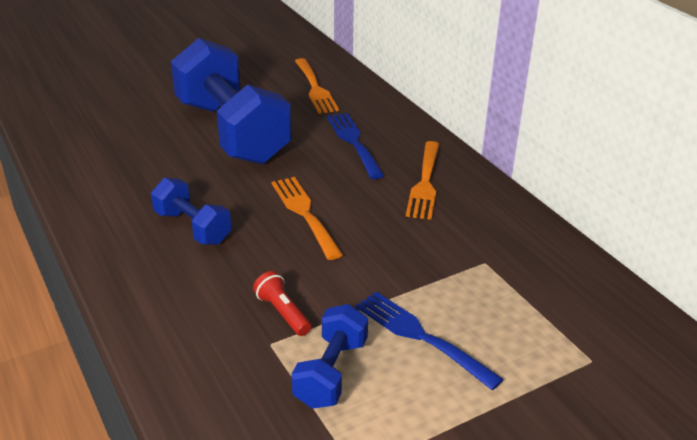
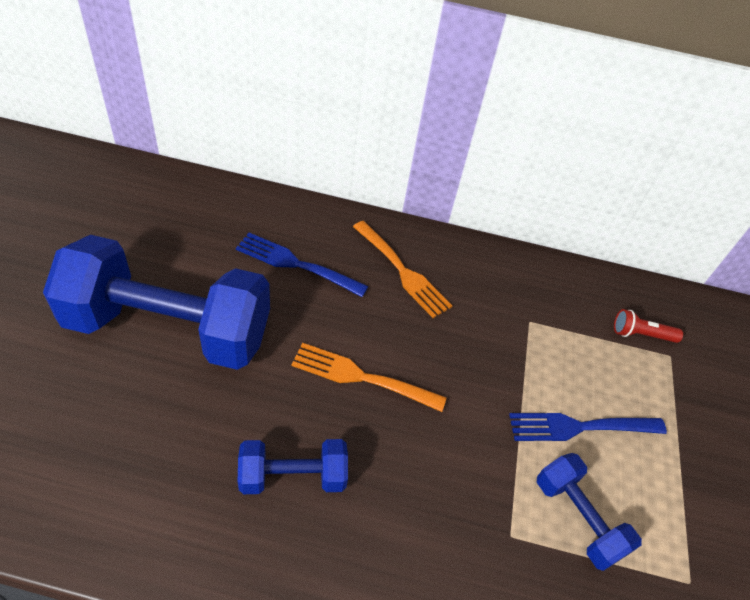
camera: 55 degrees left, 15 degrees up
(282, 312) = (480, 496): red flashlight -> red flashlight (641, 334)
(315, 88) = (177, 218): orange fork -> none

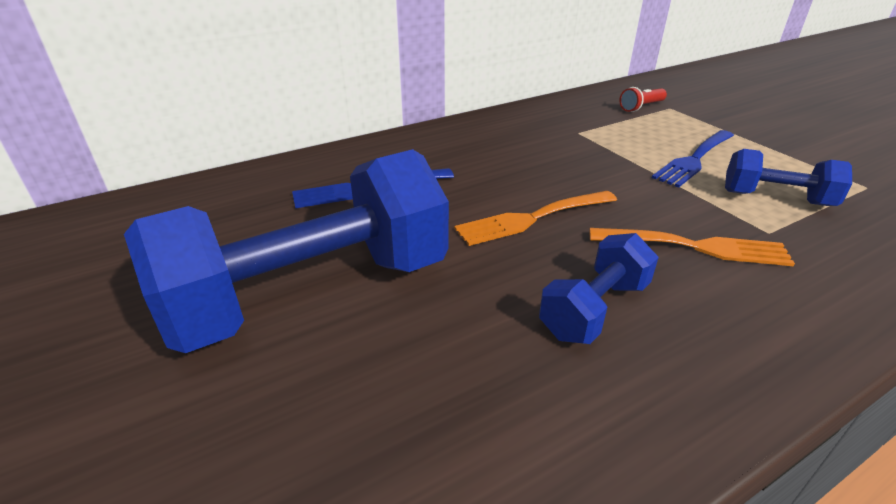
camera: 35 degrees left, 15 degrees down
(402, 271) = (457, 151): orange fork -> orange fork (696, 247)

